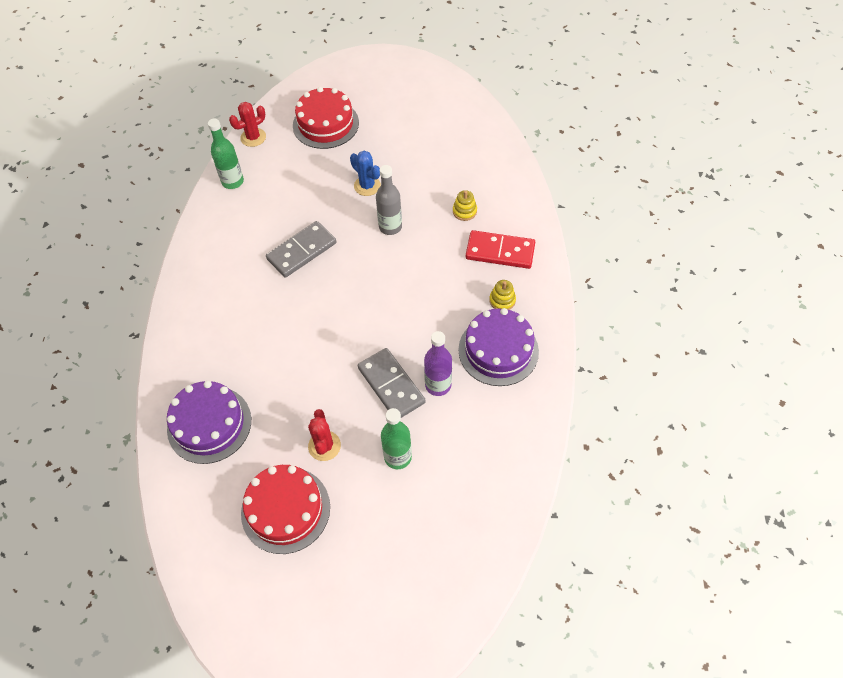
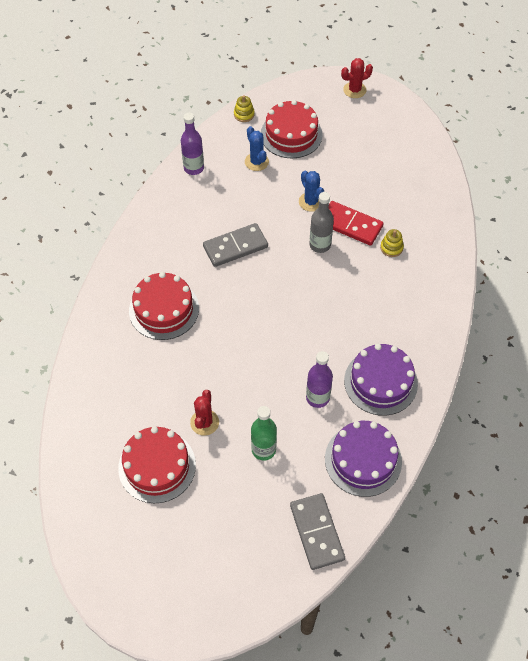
camera: 15 degrees right, 0 degrees up
(209, 424) = (114, 377): purple cake -> purple cake (363, 460)
(232, 182) = (194, 168): green bottle -> purple bottle
(243, 336) = (164, 309): none -> red cake
(253, 137) = (223, 131): red cactus -> red cactus (354, 90)
(298, 159) = (256, 162): none -> blue cactus
(391, 385) = (277, 386): grey domino -> grey domino (316, 532)
(500, 252) = (411, 293): red domino -> red domino (350, 225)
(502, 300) = (399, 338): yellow stacking toy -> yellow stacking toy (244, 114)

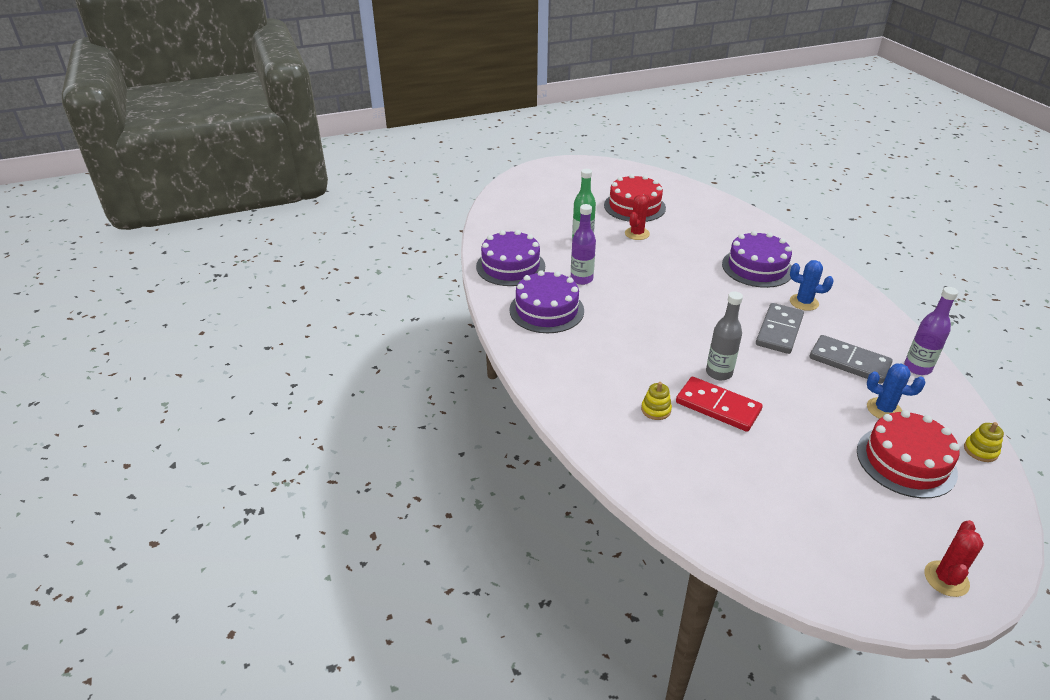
camera: 140 degrees right, 20 degrees down
(164, 309) = (757, 267): red cake -> purple cake
(204, 422) = (637, 234): red cactus -> red cactus turned 60 degrees clockwise
(311, 202) = (781, 404): blue cactus -> blue cactus (804, 302)
(316, 532) = (503, 226): grey domino -> grey domino (849, 362)
(350, 225) = (718, 406): red domino -> red domino turned 45 degrees clockwise

